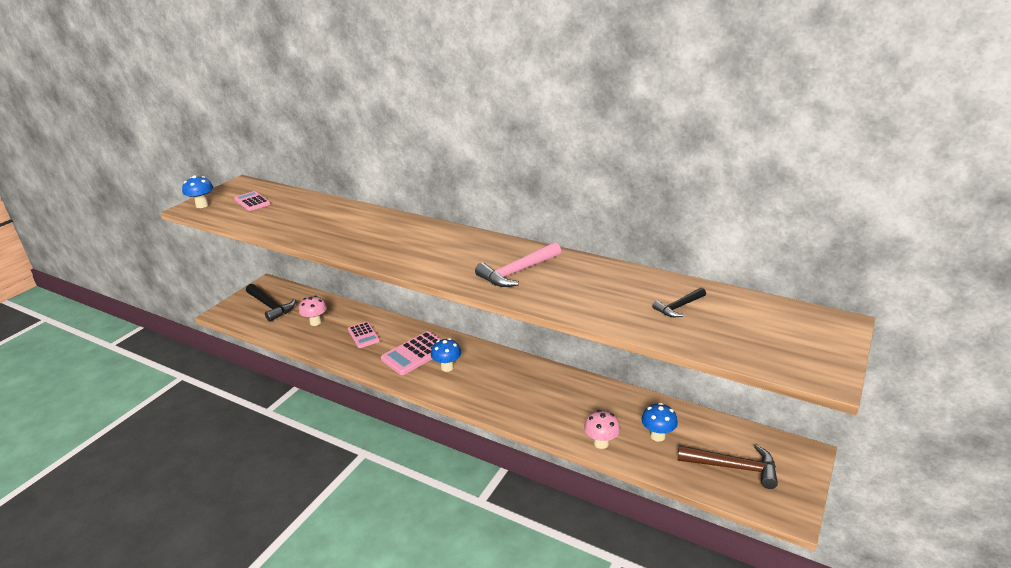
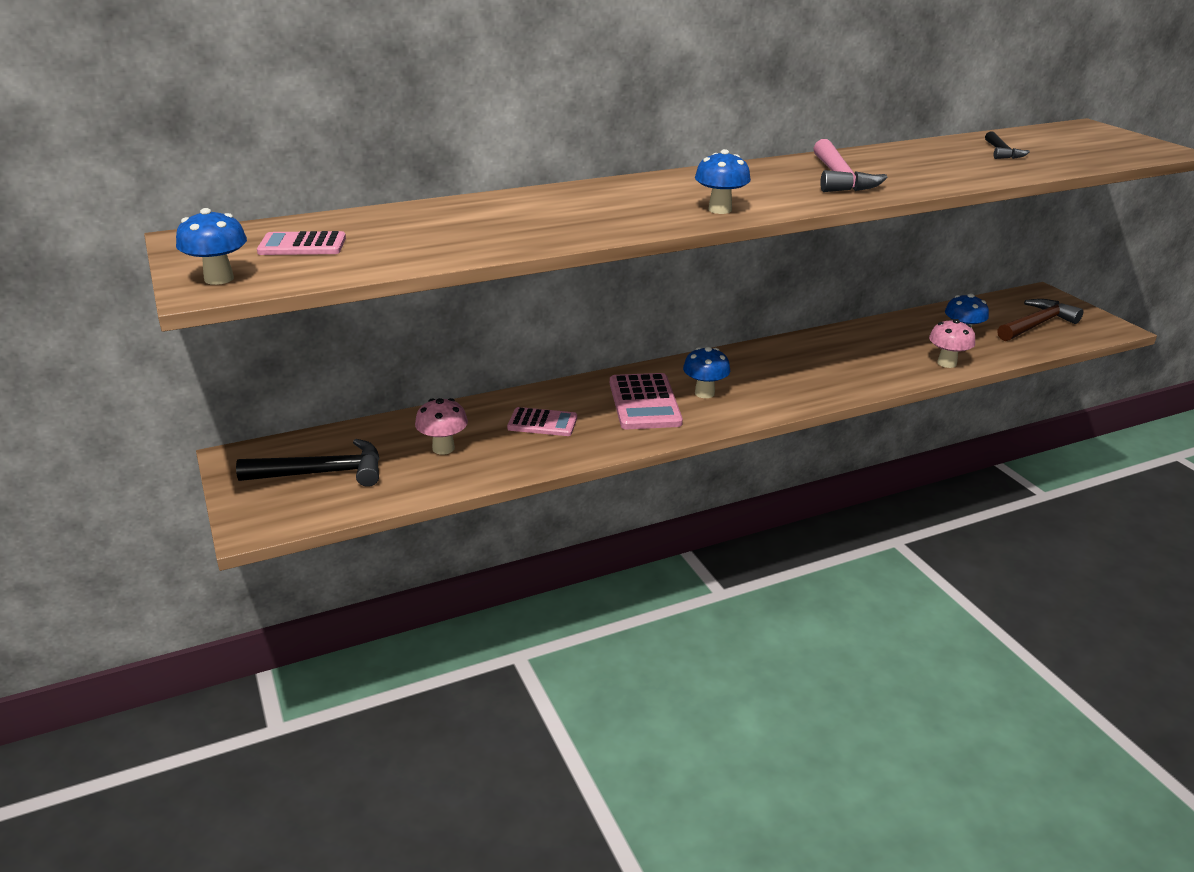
camera: 55 degrees left, 0 degrees up
(406, 260) = (720, 210): none -> blue mushroom

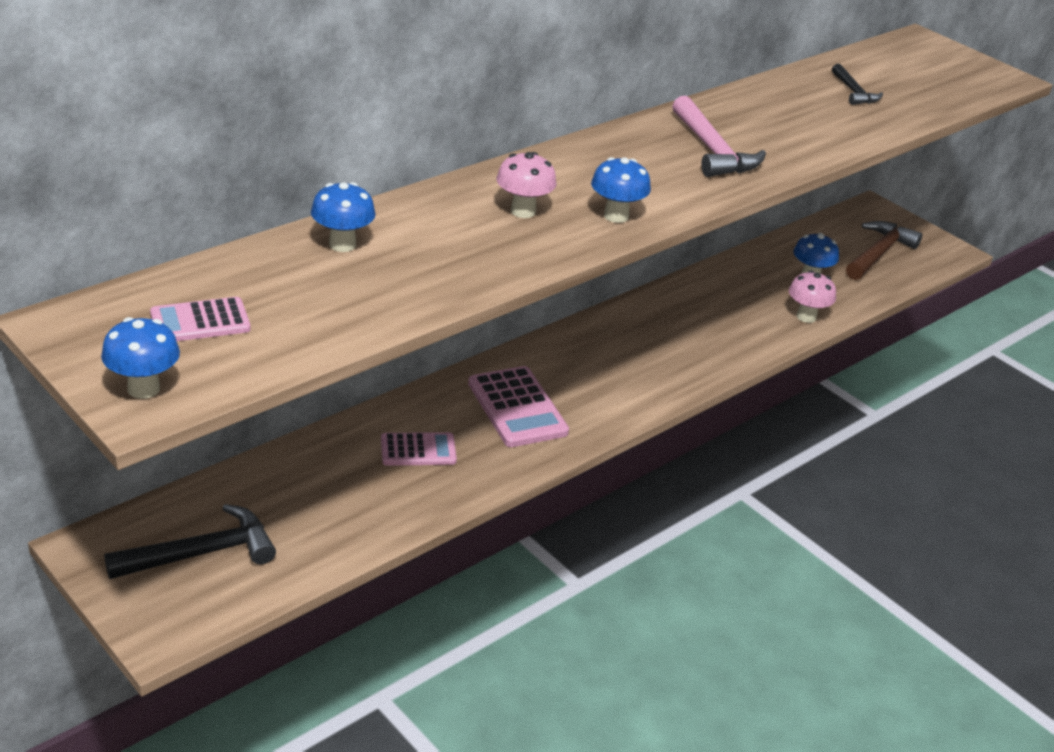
camera: 20 degrees left, 5 degrees up
(443, 448) = (323, 500): pink mushroom -> pink mushroom (523, 211)
(704, 393) = (576, 387): blue mushroom -> blue mushroom (342, 244)

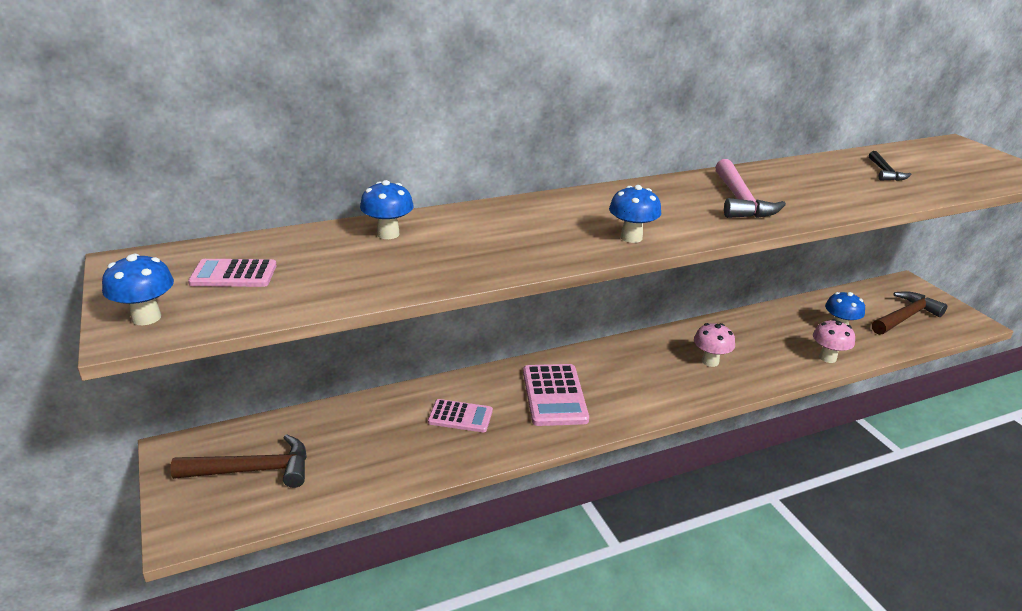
camera: 20 degrees right, 5 degrees down
(201, 553) = (252, 470): black hammer -> brown hammer
(523, 211) = (552, 226): pink mushroom -> pink mushroom (710, 361)

